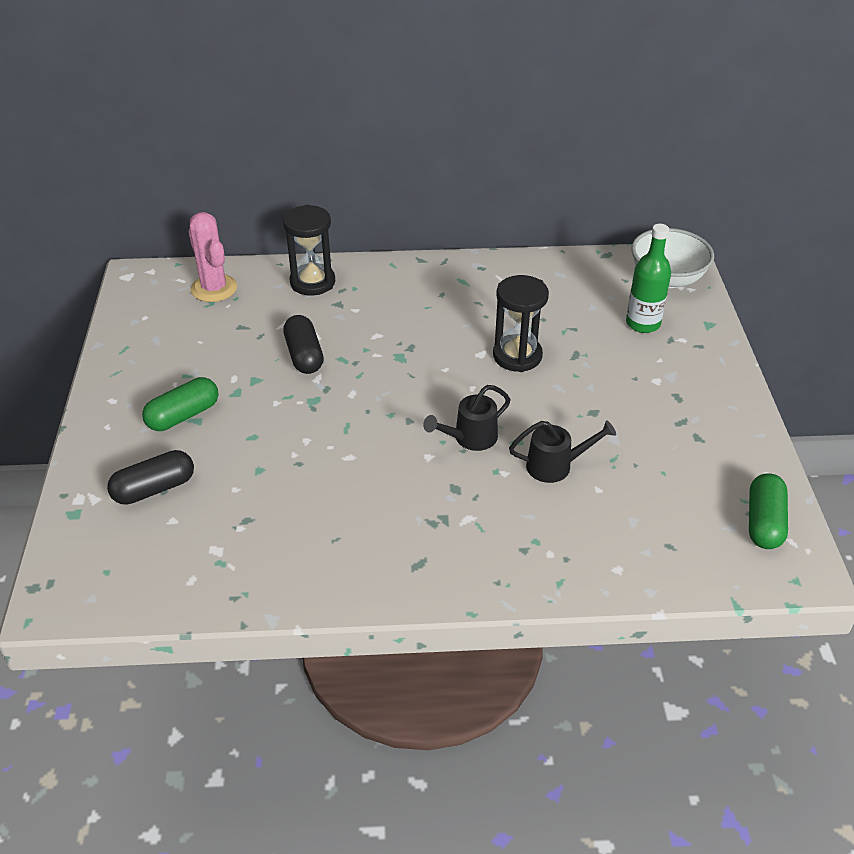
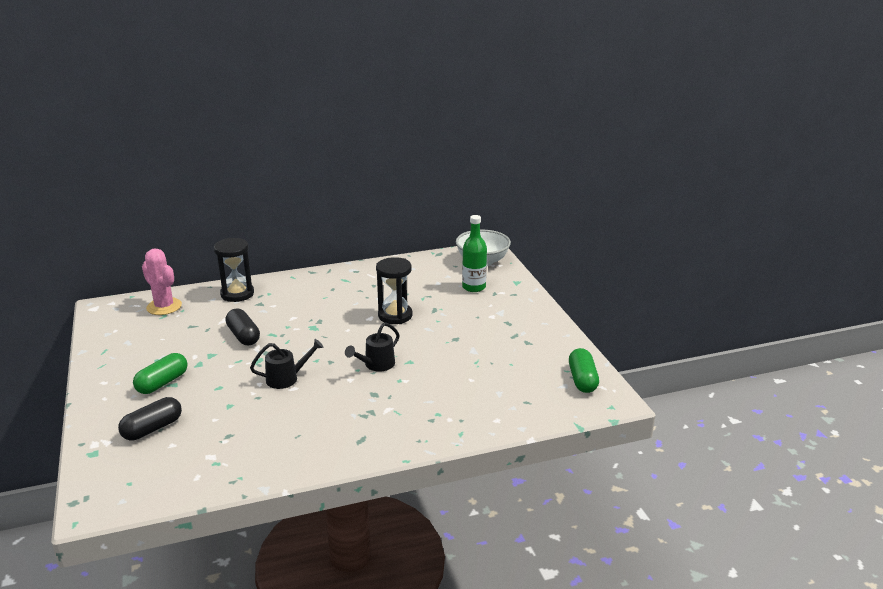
camera: 15 degrees left, 15 degrees down
(556, 466) = (439, 371): black watering can -> black watering can (287, 378)

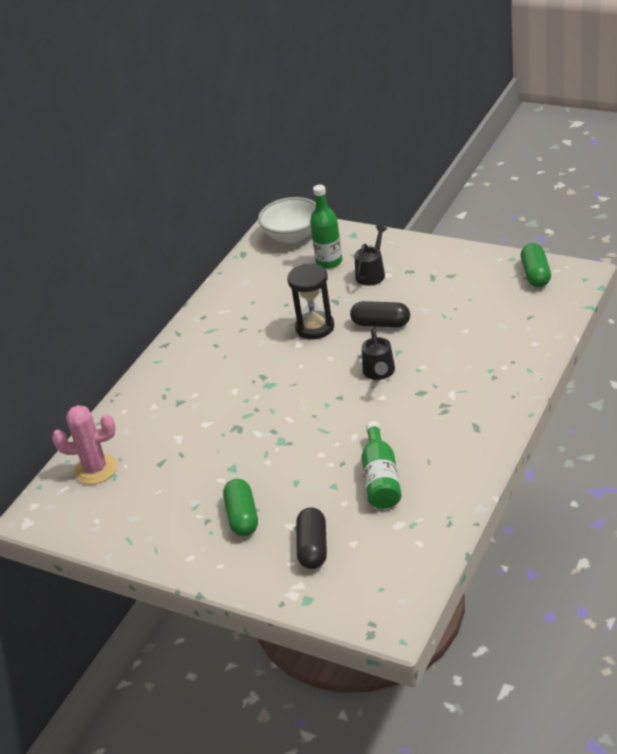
camera: 40 degrees left, 10 degrees up
(237, 294) = (139, 410): black hourglass -> none
(243, 336) = (226, 434): black capsule -> black capsule (381, 324)
(256, 423) = (381, 478): none -> green bottle
(287, 378) = (334, 434): black watering can -> black watering can (372, 273)
(582, 380) = (535, 274): green capsule -> green capsule turned 45 degrees clockwise

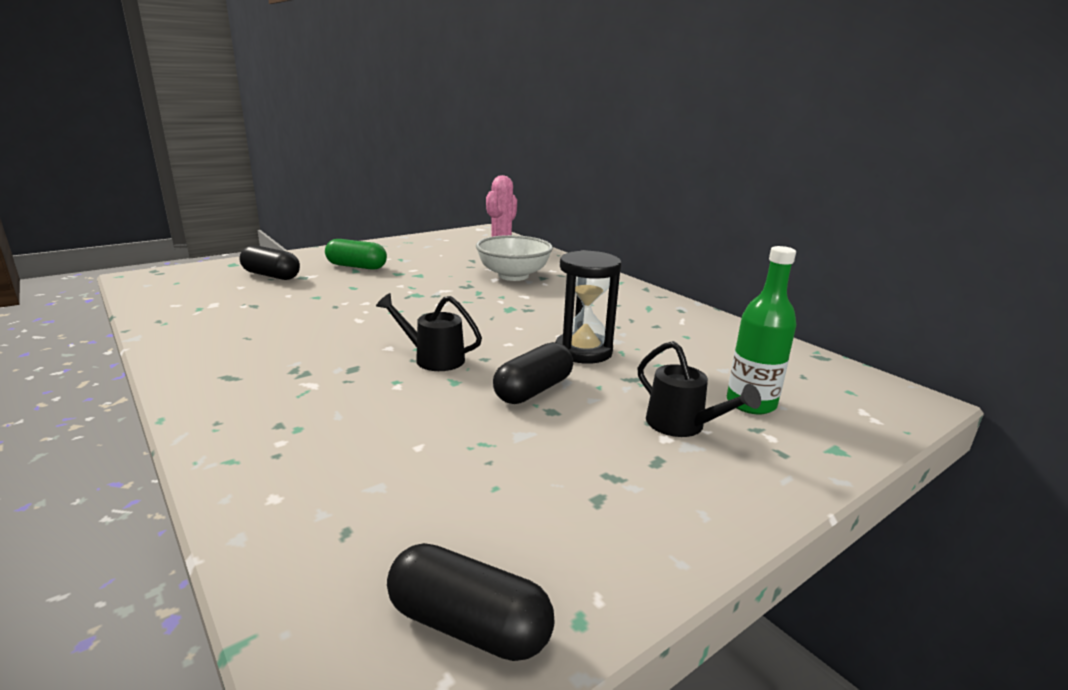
camera: 110 degrees right, 15 degrees down
(292, 236) = (859, 399): white bowl -> white bowl (513, 276)
(381, 478) = (279, 313): green bottle -> none
(535, 274) = (468, 625): green capsule -> black capsule

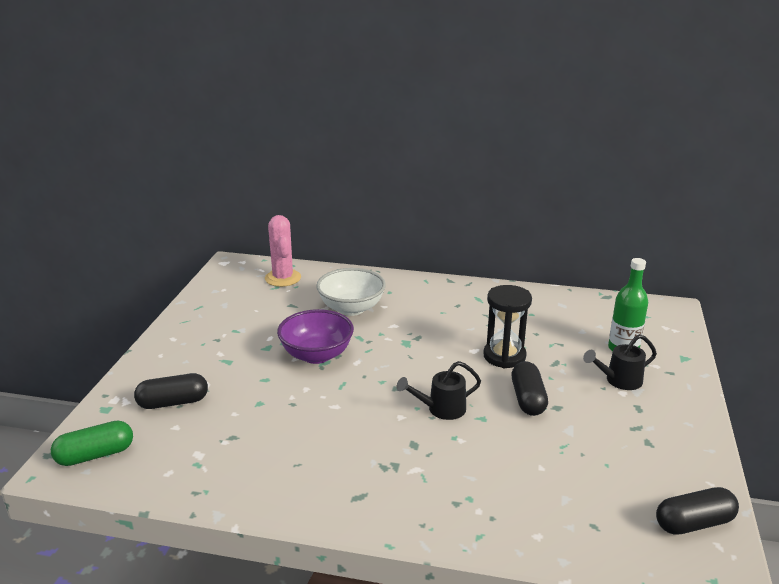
camera: 40 degrees left, 5 degrees up
(356, 266) = (220, 356): green capsule -> green capsule (95, 455)
(421, 289) = (317, 355): none -> purple bowl
(682, 426) = (618, 381): black watering can -> black watering can turned 150 degrees clockwise

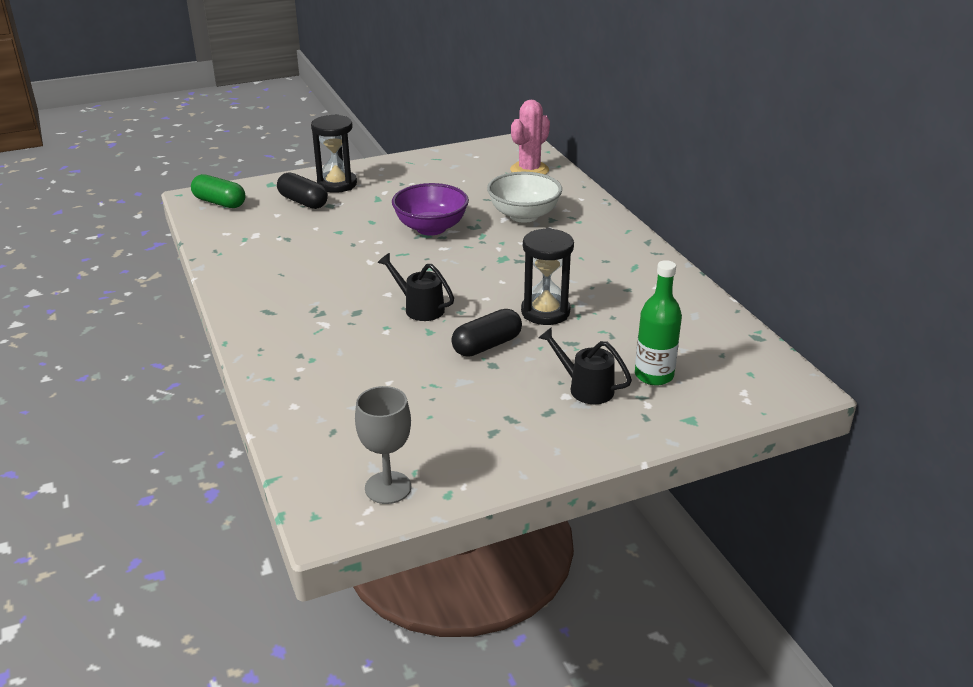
camera: 55 degrees right, 5 degrees up
(167, 372) = (337, 184): none -> black hourglass
(694, 523) = (388, 487): black capsule -> grey goblet

